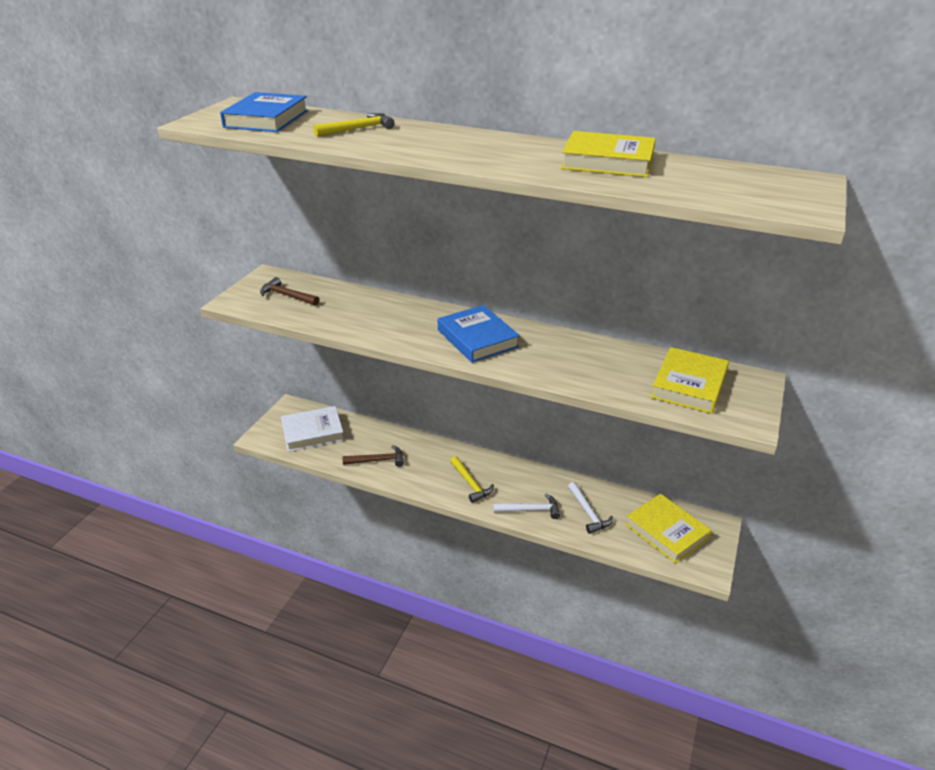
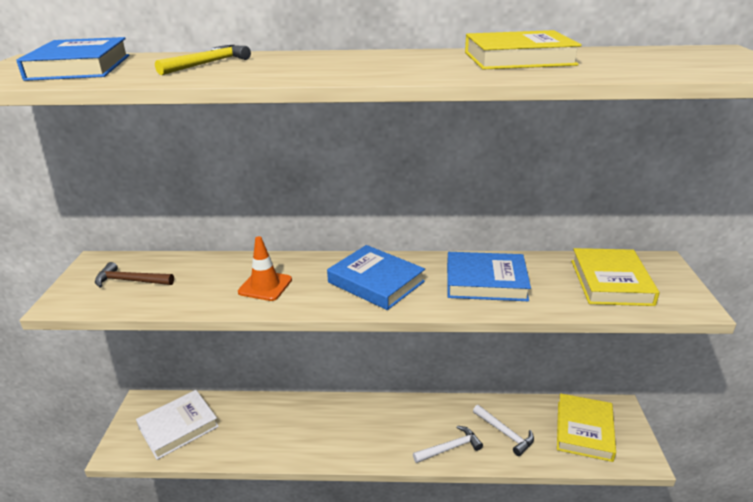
camera: 20 degrees left, 5 degrees down
(378, 460) = (266, 439): brown hammer -> none
(386, 322) = (265, 286): none -> orange traffic cone
(470, 484) = (376, 437): yellow hammer -> none
(573, 359) = (486, 282): none -> blue book
(666, 531) = (584, 430): yellow book -> yellow book turned 75 degrees clockwise

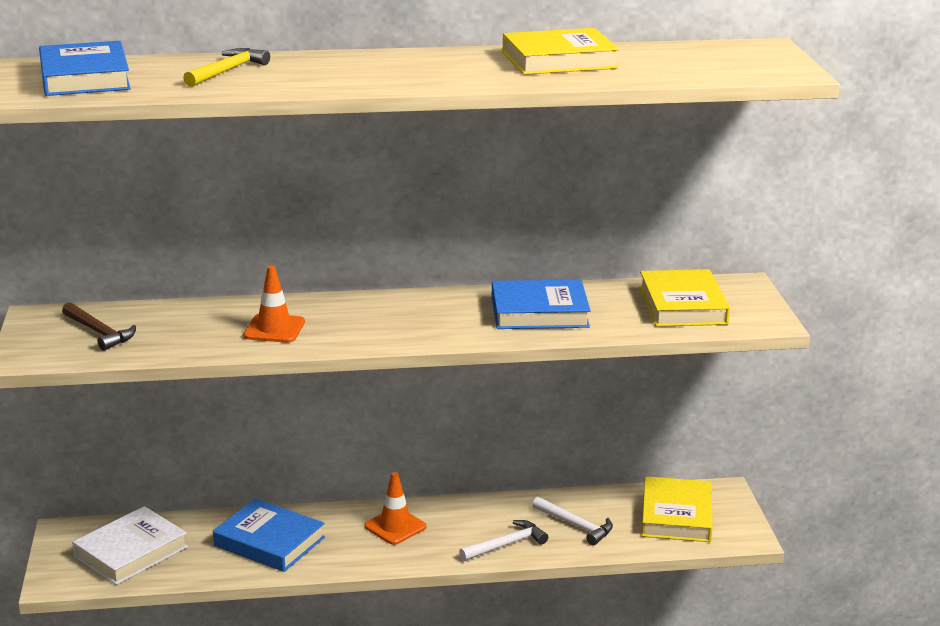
camera: 10 degrees left, 5 degrees down
(130, 281) = (99, 332): brown hammer -> brown hammer turned 135 degrees counterclockwise
(369, 421) = (395, 526): none -> orange traffic cone
(376, 282) = (409, 319): blue book -> blue book (269, 541)

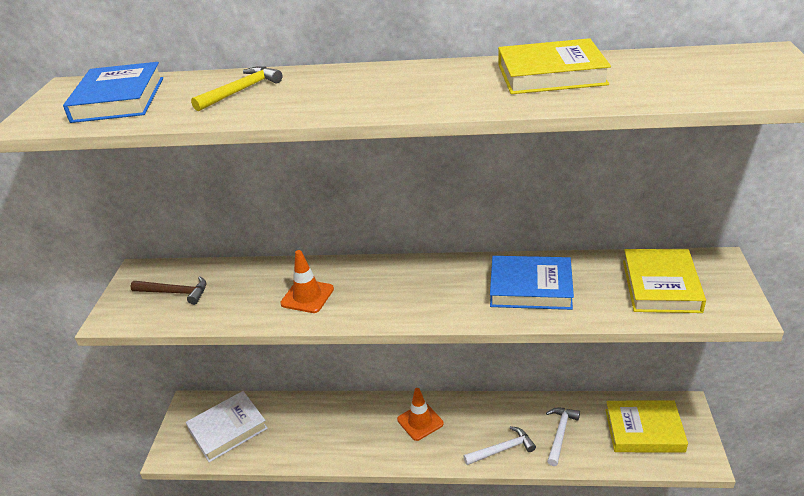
camera: 15 degrees right, 10 degrees up
(99, 332) = (175, 293): brown hammer -> brown hammer turned 45 degrees counterclockwise
(269, 541) = (325, 428): blue book -> none
(576, 526) = (560, 434): white hammer -> white hammer turned 120 degrees counterclockwise
(676, 516) = (644, 430): yellow book -> yellow book turned 75 degrees clockwise

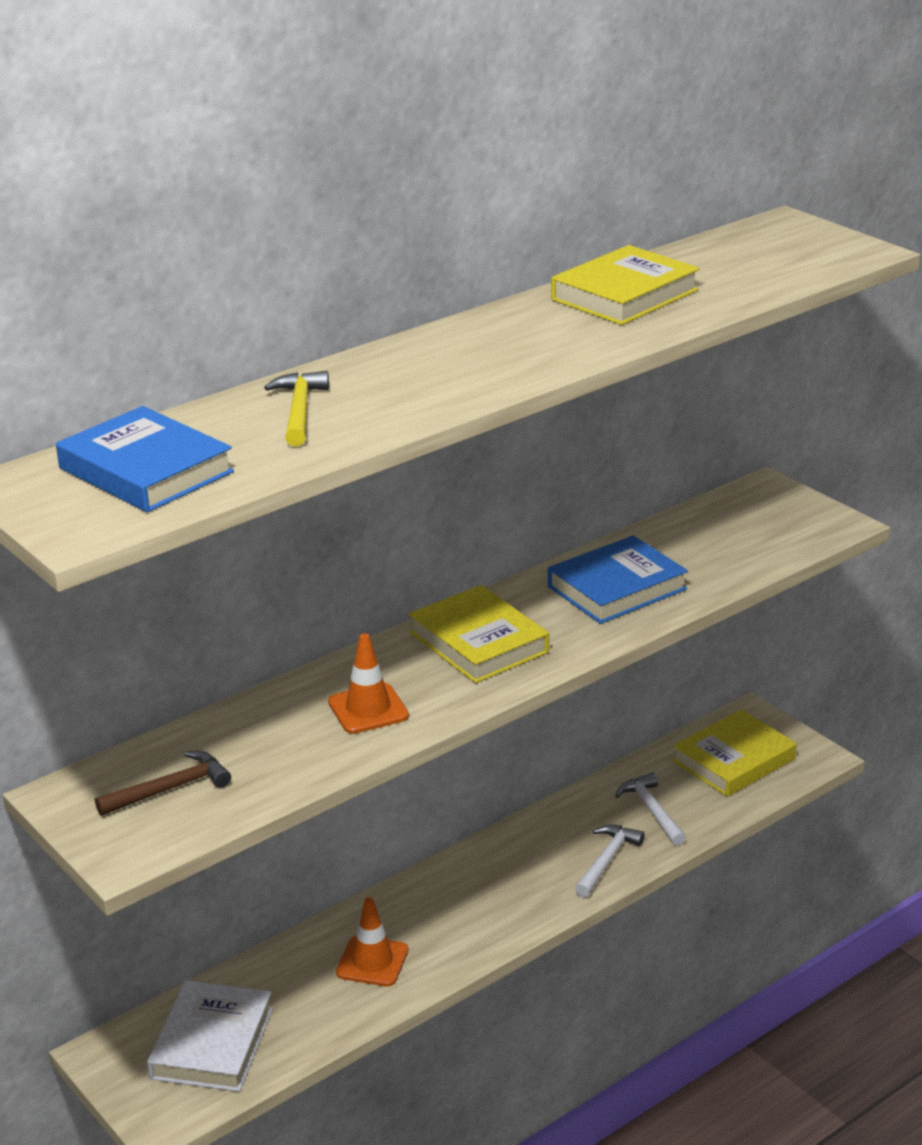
camera: 45 degrees left, 5 degrees down
(420, 421) = (474, 887): orange traffic cone -> orange traffic cone (372, 961)
(661, 286) = (741, 532): yellow book -> yellow book (478, 642)

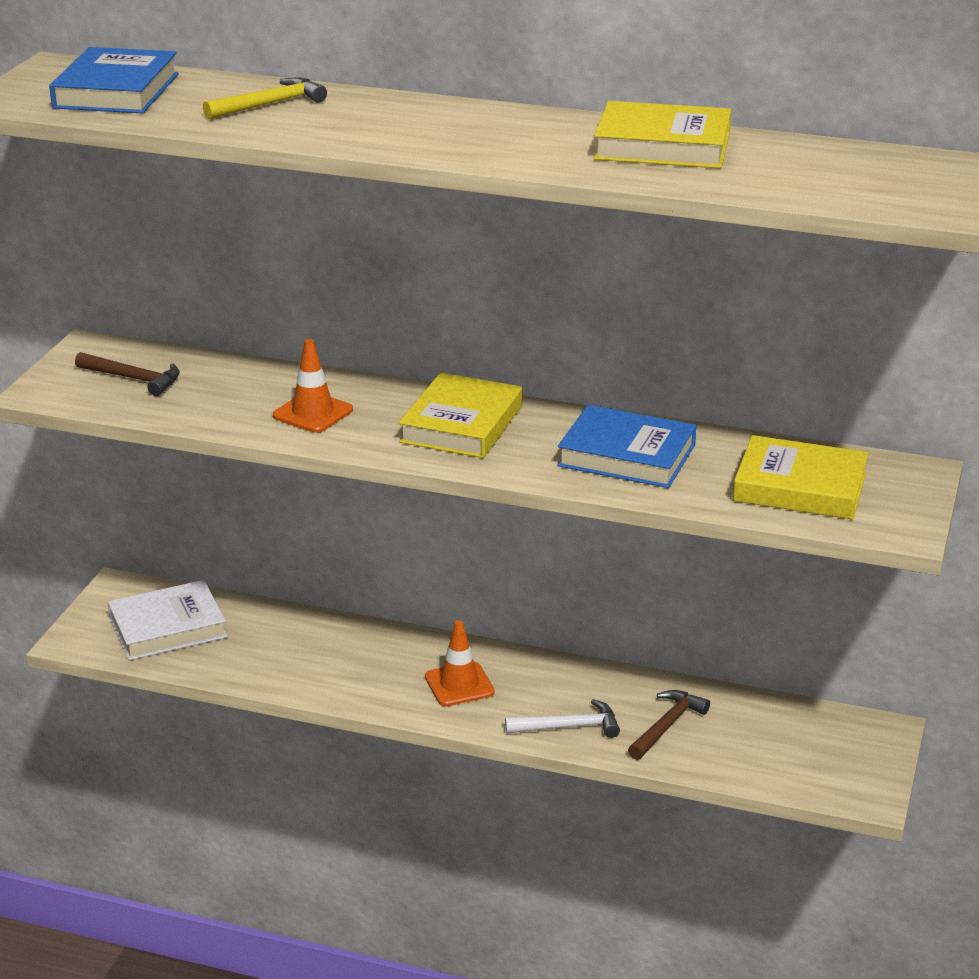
camera: 55 degrees right, 0 degrees up
(372, 961) = (321, 660): orange traffic cone -> orange traffic cone (459, 685)
(652, 810) = (667, 725): white hammer -> brown hammer
(734, 760) = (800, 746): yellow book -> yellow book (800, 487)

